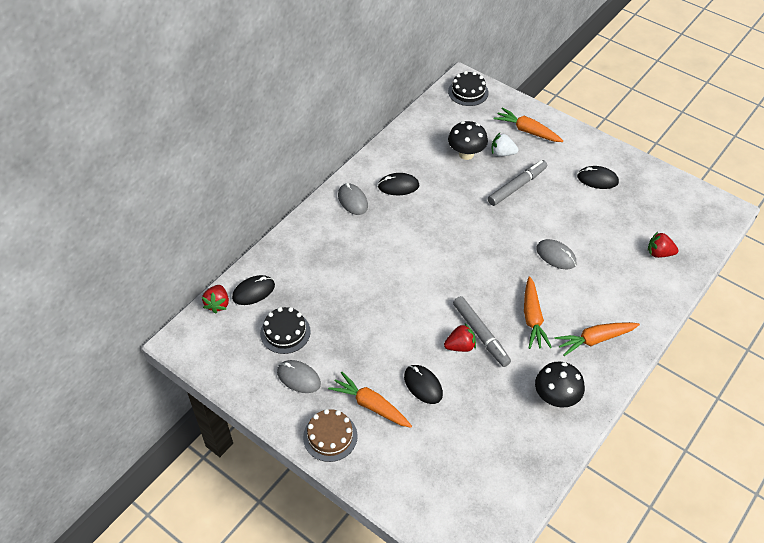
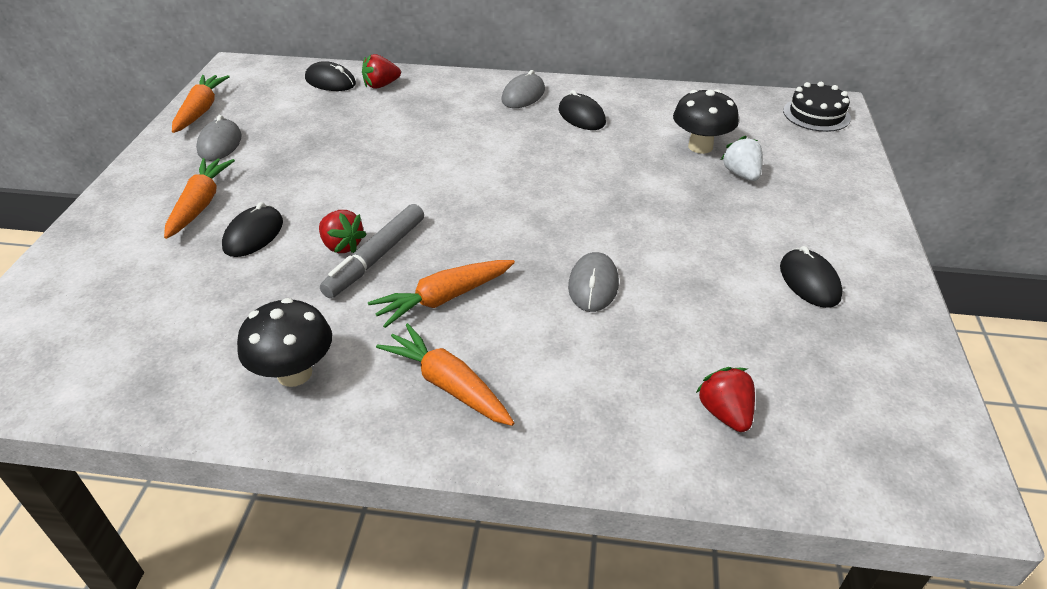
camera: 60 degrees right, 10 degrees down
(218, 304) = (298, 69): red strawberry -> red strawberry (381, 85)
(285, 332) = (283, 116): black cake -> none
(330, 436) = (138, 190): brown cake -> none
(517, 186) = (693, 206): grey marker -> none
(527, 131) = (815, 182): orange carrot -> orange carrot (201, 110)

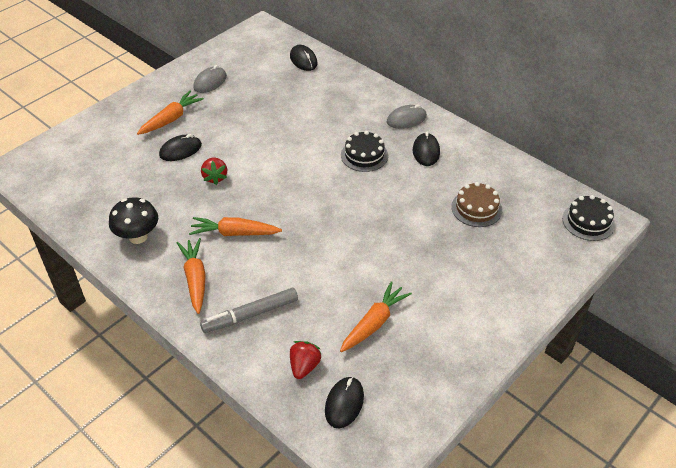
camera: 35 degrees right, 5 degrees up
(201, 110) = (218, 53): orange carrot -> orange carrot (374, 323)
(376, 257) = (225, 193): grey marker -> grey marker (251, 315)
(381, 85) = (329, 75): red strawberry -> none
(516, 146) = (364, 155): none -> black cake
(593, 285) = (314, 265): grey mouse -> none
(700, 146) = (476, 208): black mushroom -> brown cake
(741, 174) = (479, 240): white strawberry -> none
(809, 281) = (434, 326): black mouse -> black mouse (344, 403)

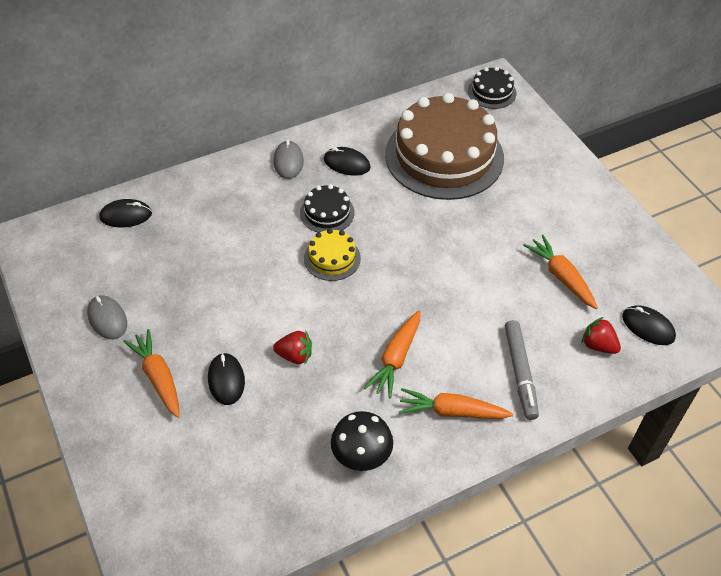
camera: 70 degrees left, 5 degrees up
(318, 171) = (332, 258): none -> yellow cake
(476, 208) = (444, 156): brown cake -> brown cake, size x2.29

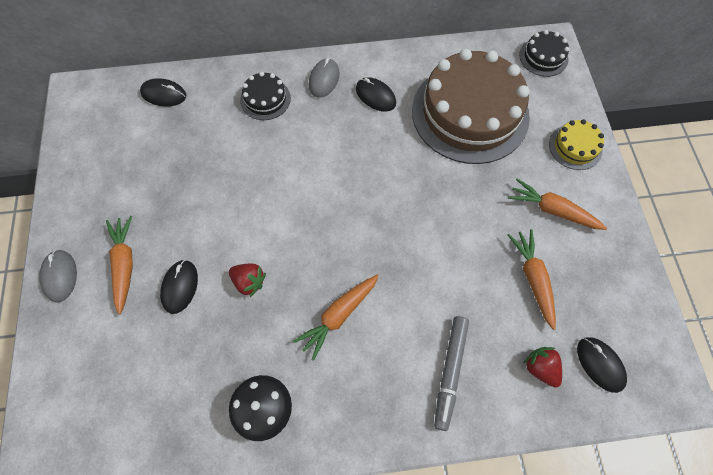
camera: 20 degrees right, 15 degrees up
(107, 319) = (107, 192): grey mouse -> grey mouse (60, 276)
(327, 213) = (337, 142): black cake -> black cake (265, 99)
(332, 258) = (323, 191): yellow cake -> yellow cake (575, 147)
(451, 411) = (367, 391): orange carrot -> orange carrot (552, 210)

